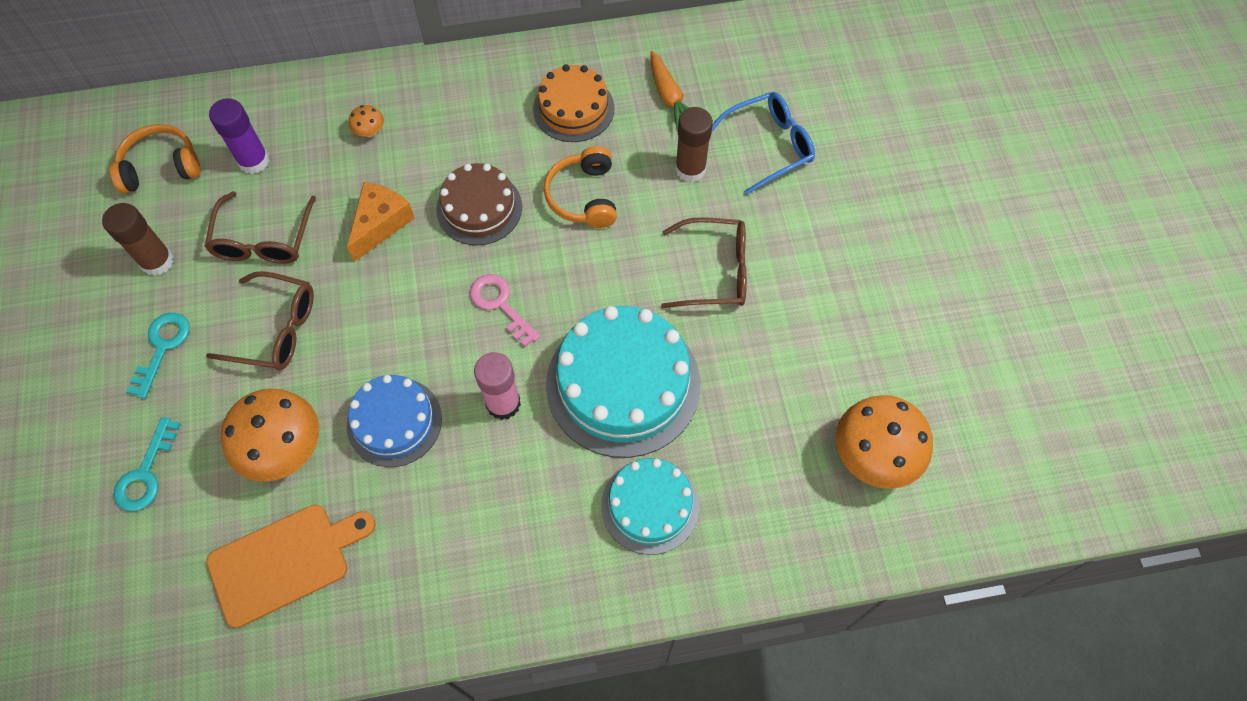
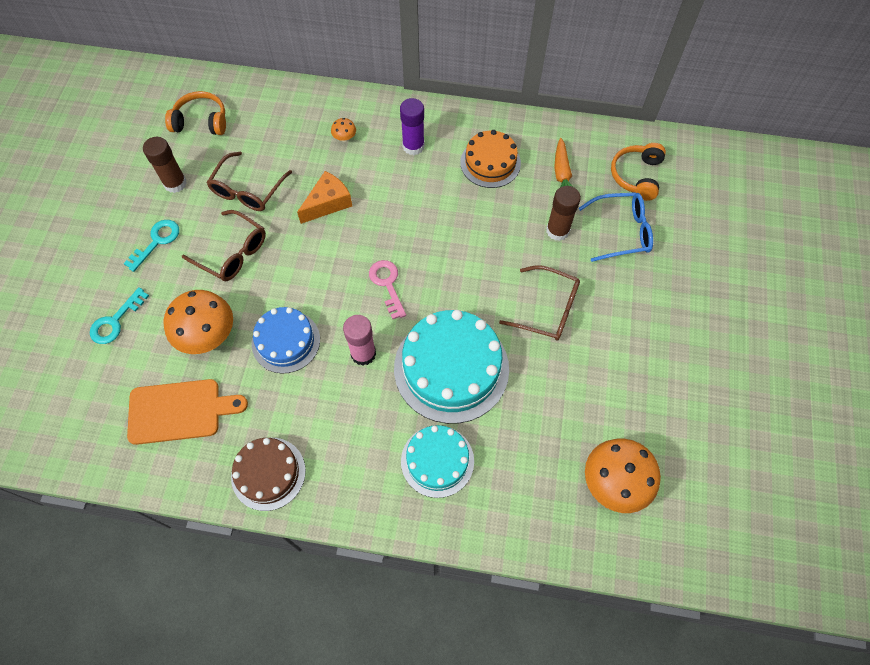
camera: 20 degrees right, 0 degrees up
(254, 161) = (261, 135): purple glue stick -> purple glue stick (413, 146)
(479, 208) = (398, 213): brown cake -> brown cake (268, 473)
(584, 196) = (474, 227): orange headphones -> orange headphones (637, 176)

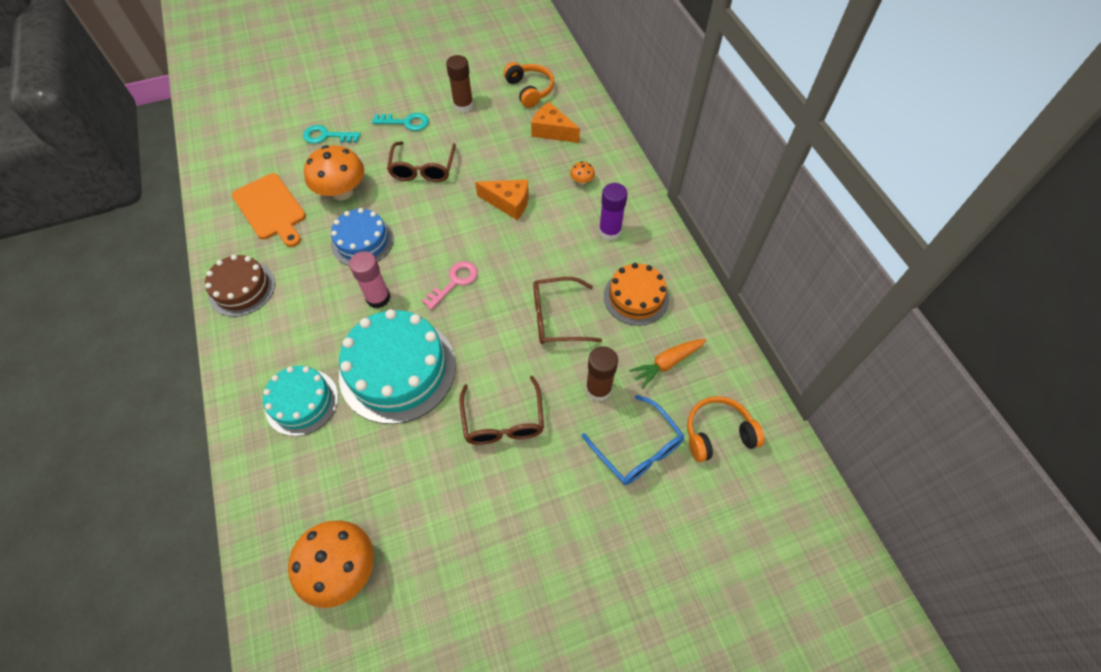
camera: 60 degrees right, 5 degrees down
(248, 190) = (486, 148): brown glasses -> brown glasses (557, 317)
(268, 130) = (552, 131): none -> orange cheese

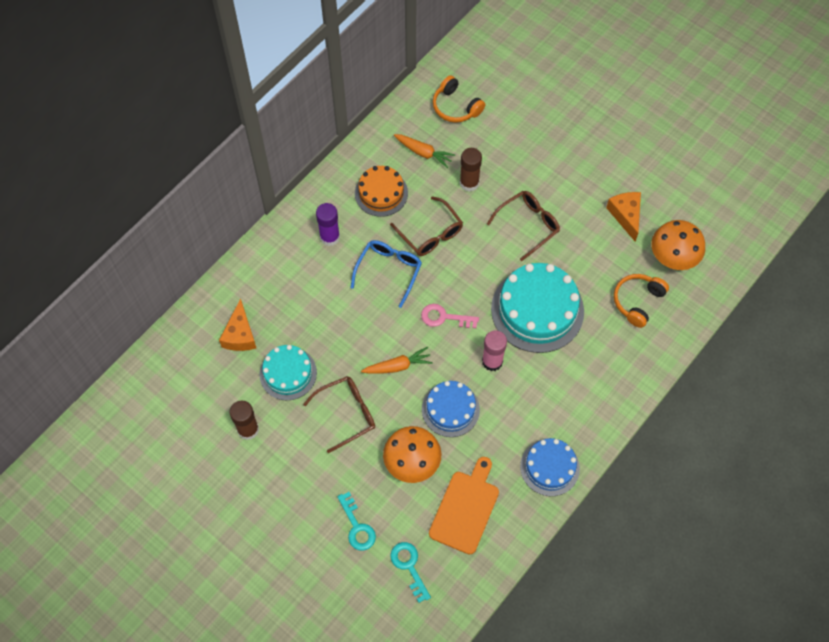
camera: 120 degrees left, 5 degrees up
(242, 288) = (549, 467): brown cake -> blue cake
(302, 402) = (600, 354): turquoise cake -> turquoise cake (288, 373)
(406, 122) = (299, 466): turquoise key -> turquoise key (409, 566)
(435, 222) = (397, 366): none -> orange carrot
(508, 203) = (344, 323): orange cheese -> orange cheese (625, 215)
(529, 90) = (194, 383): orange headphones -> orange headphones (637, 301)
(582, 181) = (288, 282): orange mushroom -> none
(637, 449) = (495, 144): blue glasses -> blue glasses (389, 271)

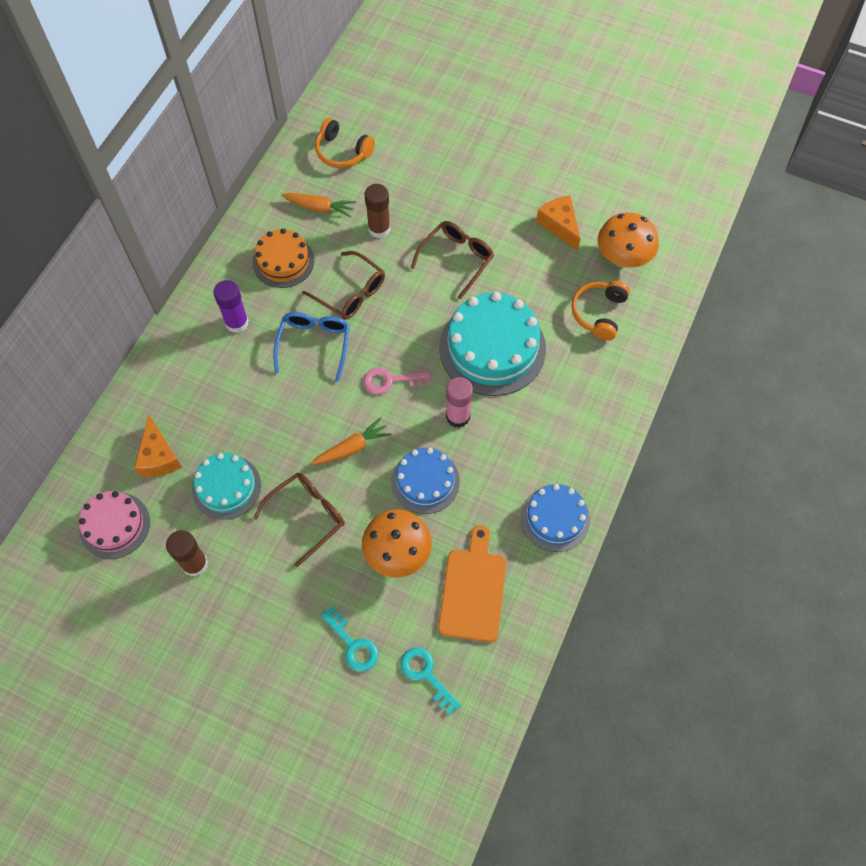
camera: 15 degrees left, 0 degrees up
(192, 382) = (114, 525): none -> pink cake

